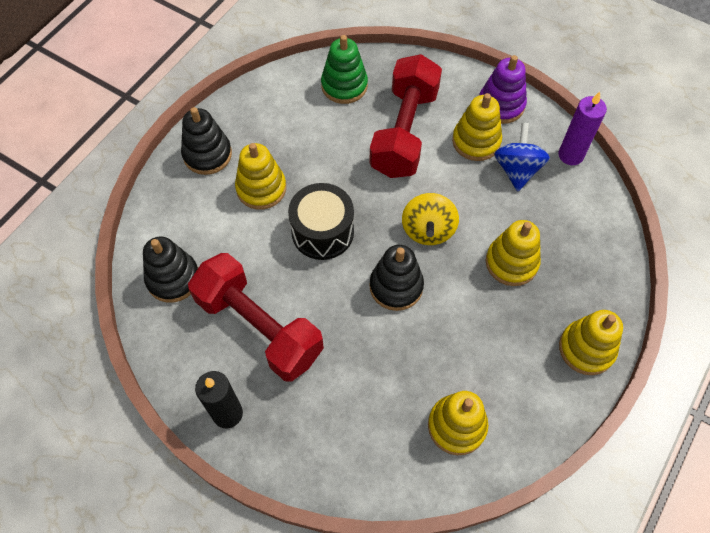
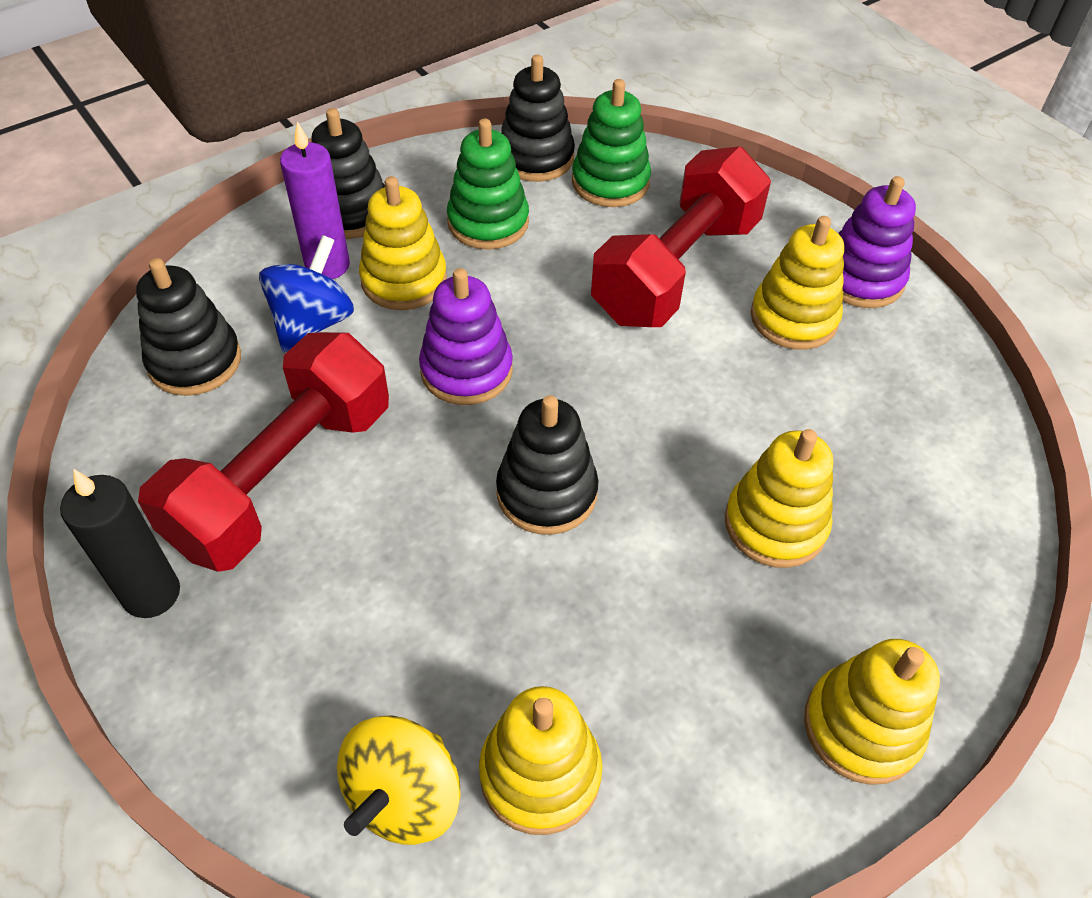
camera: 20 degrees right, 10 degrees down
(259, 327) = (283, 477): red dumbbell -> red dumbbell turned 60 degrees clockwise
(289, 135) = (488, 222): none -> green stacking toy
(295, 82) = (536, 158): none -> black stacking toy
(322, 232) = (466, 370): black drum -> purple stacking toy
(428, 230) = (646, 424): yellow spinning top -> yellow spinning top (404, 796)
(517, 169) = (849, 381): blue spinning top -> blue spinning top (312, 323)
(570, 155) = (959, 388): purple candle -> purple candle (327, 265)

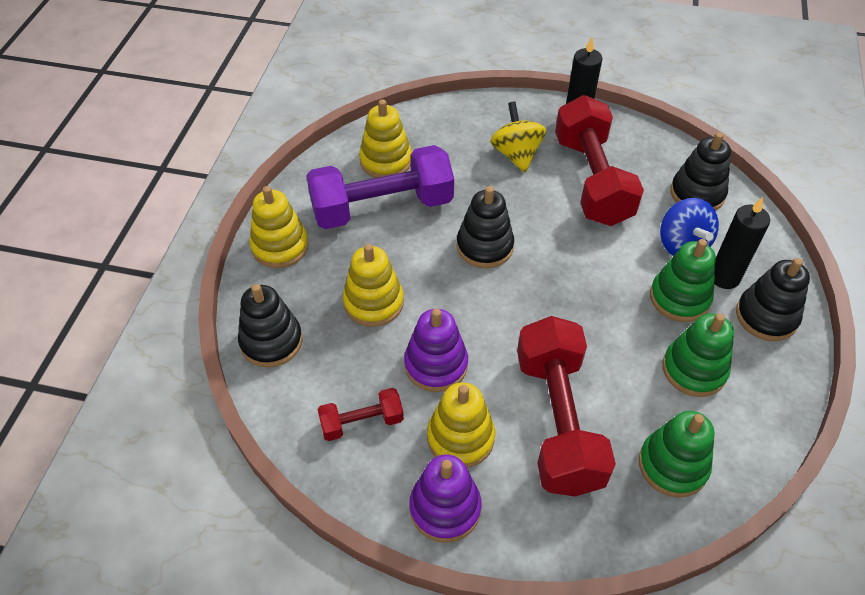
camera: 140 degrees right, 0 degrees up
(327, 265) = (724, 277): purple candle -> black candle
(404, 280) = (679, 298): yellow stacking toy -> green stacking toy
(404, 796) = (423, 130): yellow spinning top -> yellow spinning top (516, 154)
(466, 370) = (586, 274): purple stacking toy -> purple stacking toy (436, 365)
(536, 158) = (739, 448): black stacking toy -> black stacking toy (271, 341)
(633, 674) = (382, 207): none -> purple dumbbell
(897, 398) = (362, 422): none -> red dumbbell

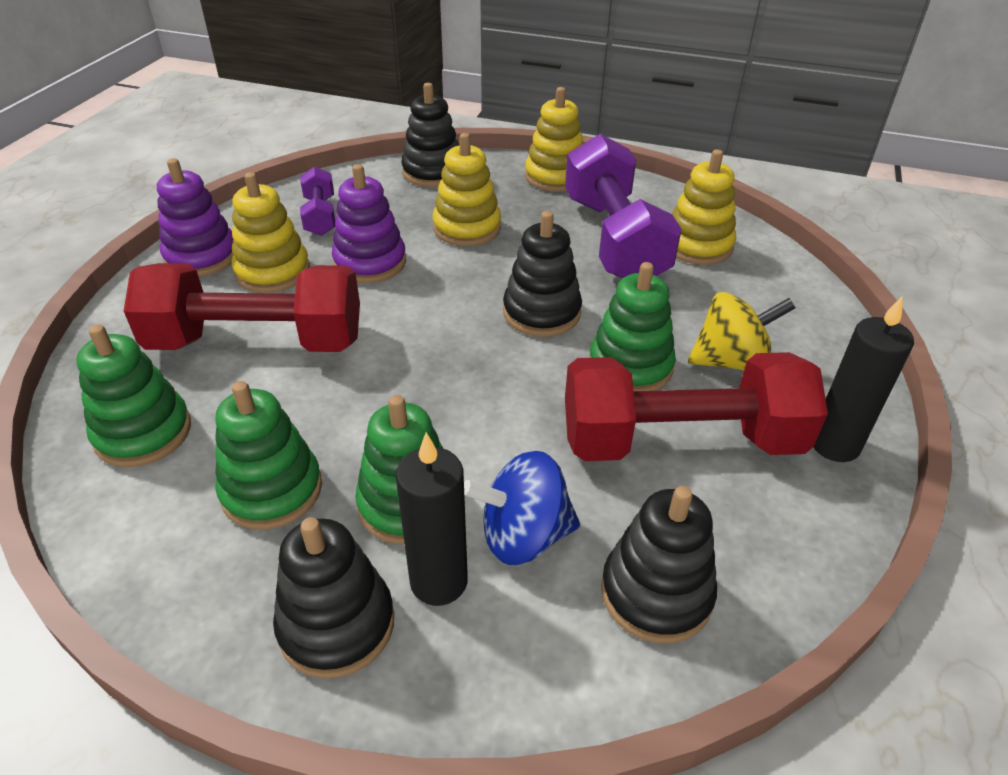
camera: 95 degrees right, 10 degrees down
(362, 422) = (320, 216): red dumbbell -> purple dumbbell
(532, 200) = (630, 366): none -> green stacking toy

